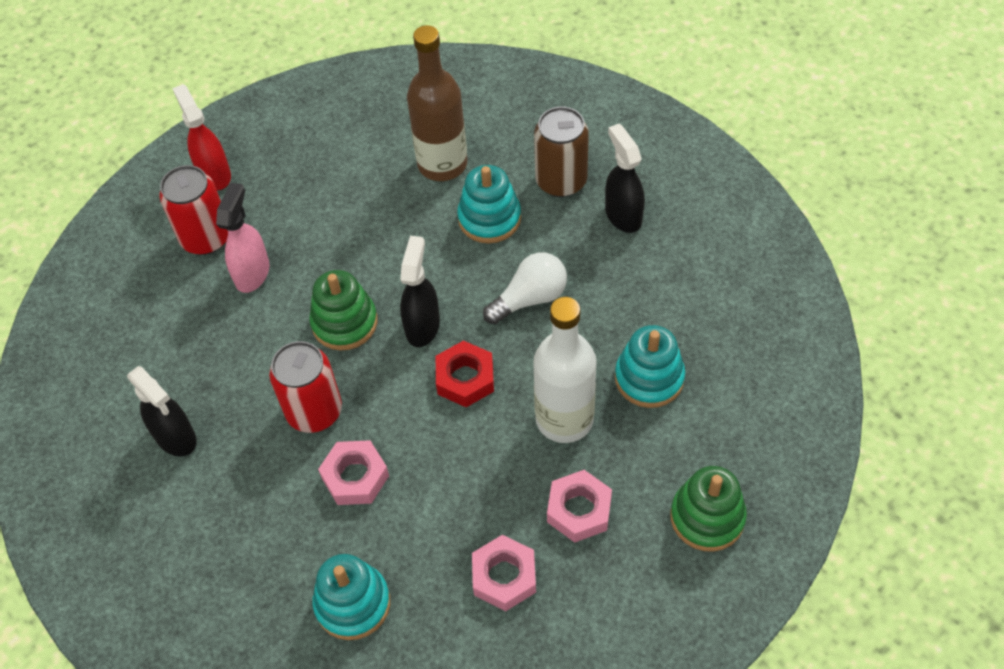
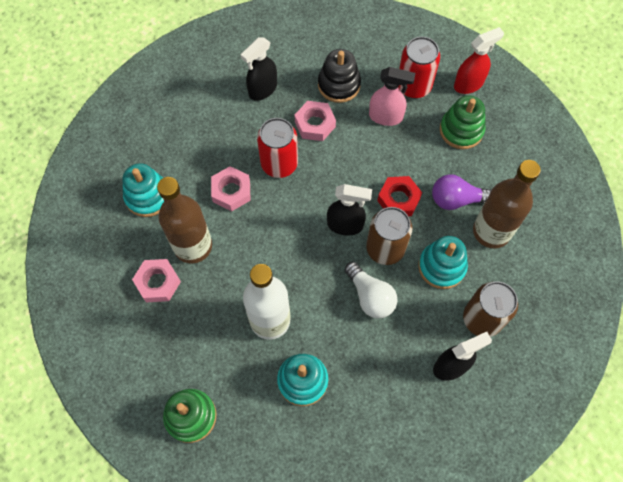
camera: 85 degrees right, 10 degrees up
(186, 331) = (339, 85): none -> black stacking toy
(344, 322) = (347, 176): green stacking toy -> green stacking toy (461, 130)
(393, 198) = (456, 199): none -> purple light bulb
(445, 528) = (193, 246): none -> brown bottle
(461, 279) = (385, 248): none -> brown can
(465, 379) = (303, 254): red nut -> red nut (398, 199)
(579, 510) = (201, 329): pink nut -> pink nut (315, 124)

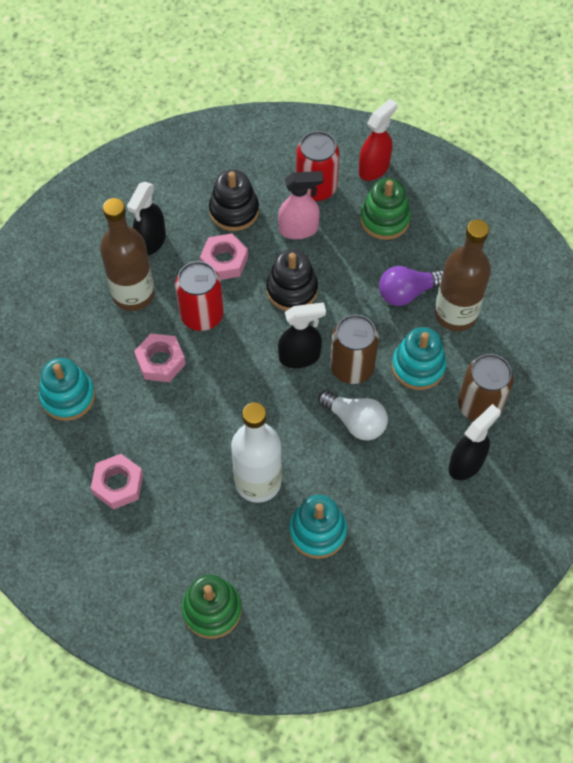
camera: 20 degrees left, 5 degrees down
(193, 246) = (141, 433): brown bottle -> brown bottle (133, 294)
(360, 166) = (292, 289): none -> black stacking toy
(398, 199) = (346, 312): red nut -> none

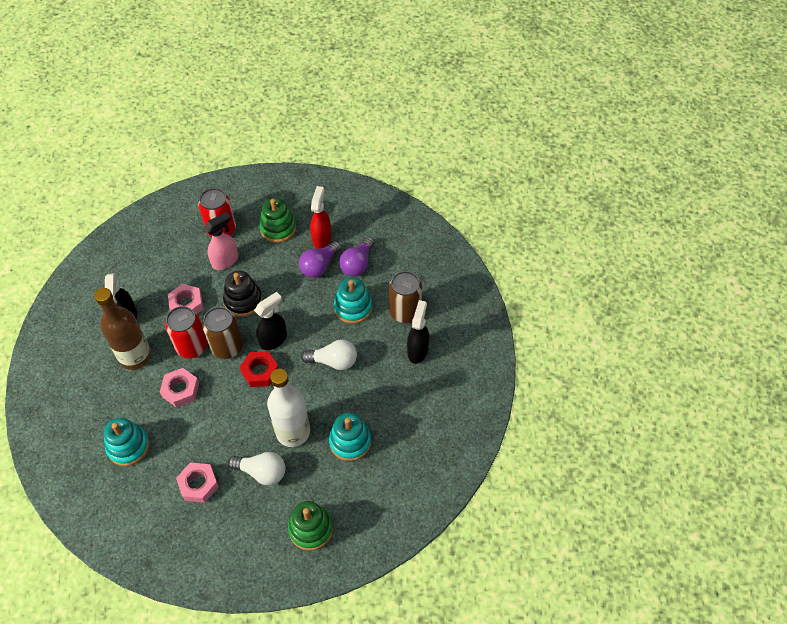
camera: 30 degrees left, 5 degrees down
(195, 510) = (262, 472): none -> white light bulb
(234, 211) = (174, 269): black stacking toy -> none
(262, 388) = (260, 372): none -> red nut
(352, 367) = (311, 329): brown can -> brown can (227, 347)
(374, 168) = (252, 200): red spray bottle -> red spray bottle (322, 238)
(455, 314) = (357, 264): brown bottle -> purple light bulb

